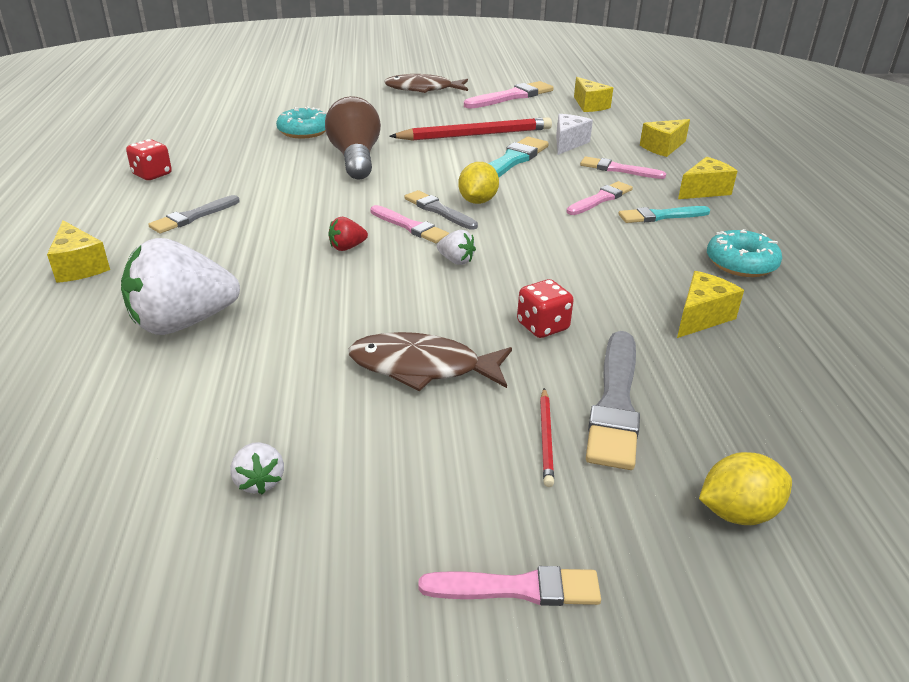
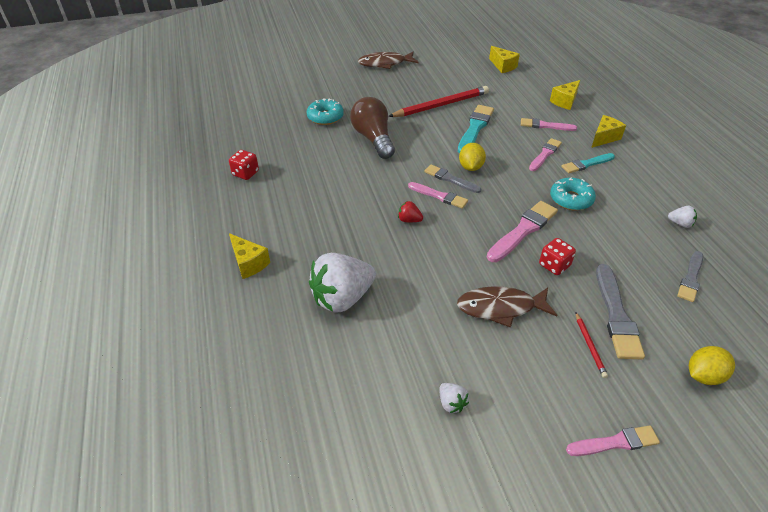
camera: 10 degrees left, 10 degrees up
(193, 216) = (296, 208): grey brush -> grey brush (691, 278)
(347, 247) = (409, 220): red strawberry -> red strawberry turned 60 degrees clockwise
(456, 261) = (481, 221): white strawberry -> white strawberry (680, 223)
(511, 97) = (448, 64): pink brush -> pink brush (523, 231)
(568, 143) = (504, 105): white cheese -> none
(701, 317) = (639, 243): yellow cheese -> none
(741, 263) = (646, 197): turquoise donut -> turquoise donut (571, 199)

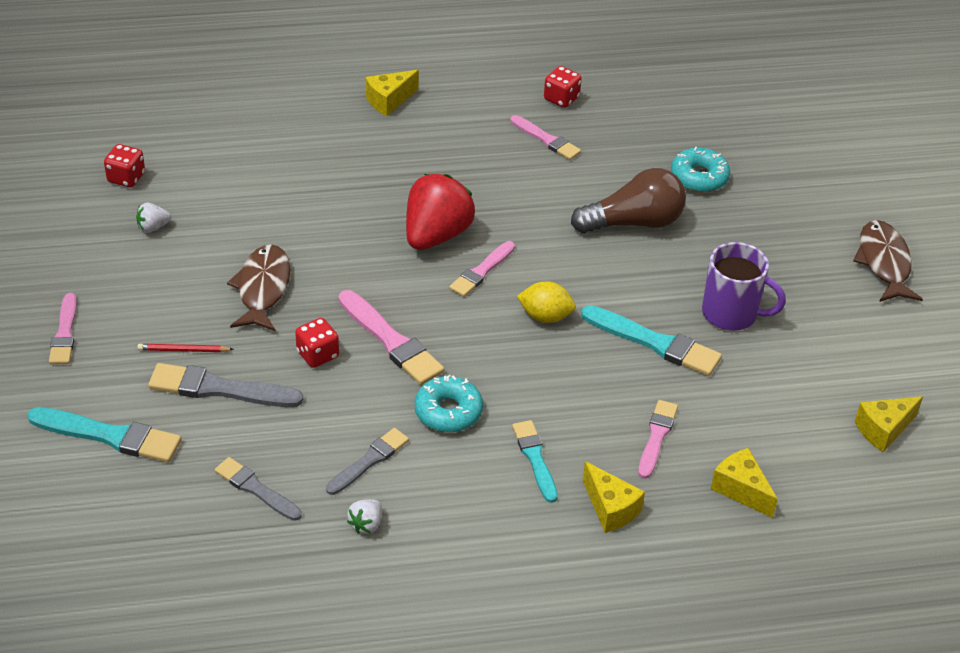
camera: 95 degrees right, 0 degrees up
(342, 298) = (315, 166): white strawberry -> none
(384, 446) = (126, 178): none -> red dice
(409, 220) = (436, 235): red strawberry -> red strawberry, size x2.35
(441, 105) = (731, 314): red pencil -> purple mug
(450, 179) = (519, 289): grey brush -> grey brush (369, 461)
(545, 154) = (569, 413): pink brush -> pink brush (546, 139)
(703, 375) = (109, 436): yellow lemon -> turquoise brush

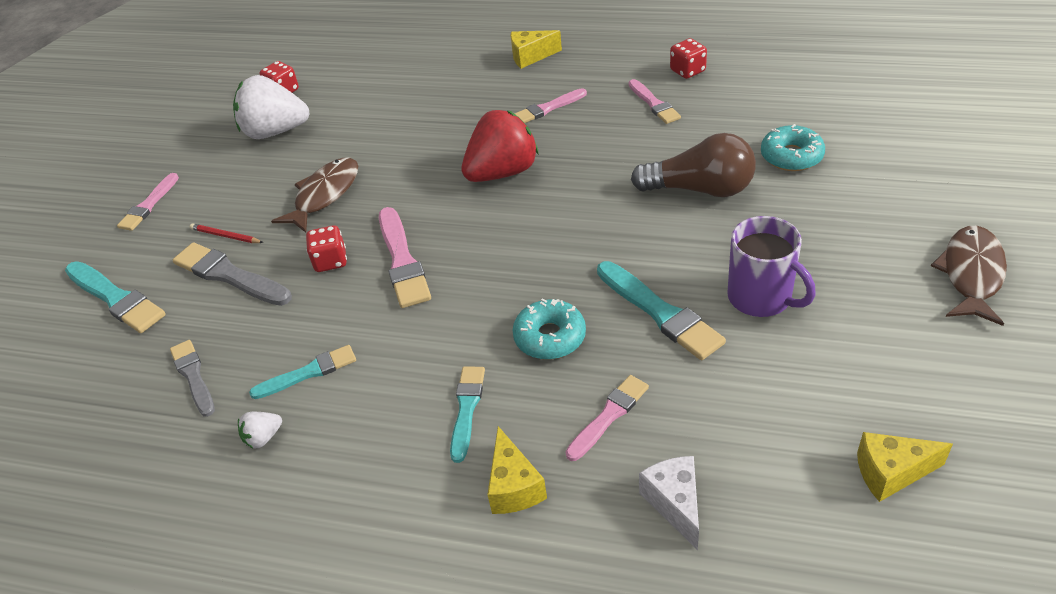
camera: 30 degrees right, 0 degrees up
(153, 227) = (275, 132): white strawberry -> white strawberry, size x2.35
(369, 461) = (308, 373): grey brush -> turquoise brush
(448, 411) = (411, 340): turquoise donut -> turquoise donut (550, 337)
(482, 271) = (525, 211): pink brush -> pink brush (548, 108)
(545, 316) = (561, 264): yellow lemon -> none
(741, 490) = (675, 503): yellow cheese -> white cheese

